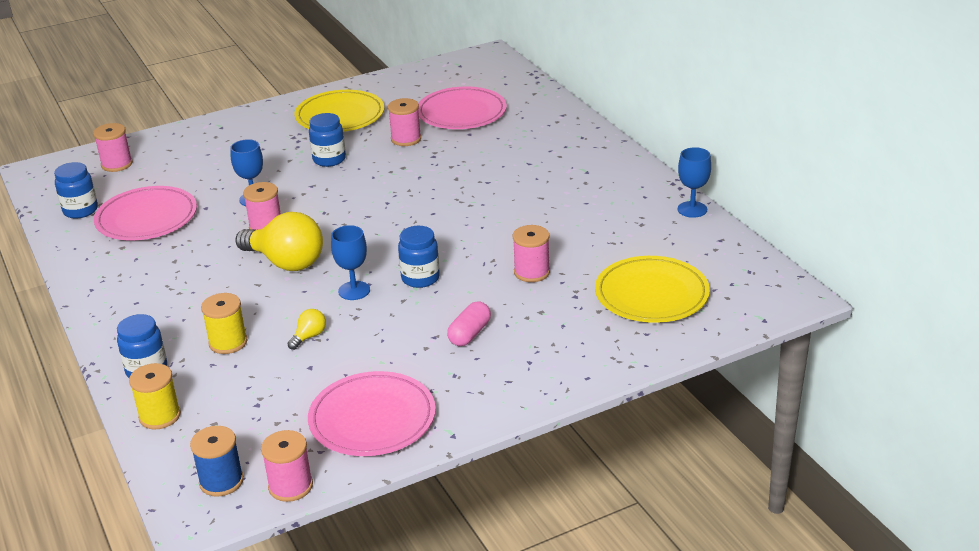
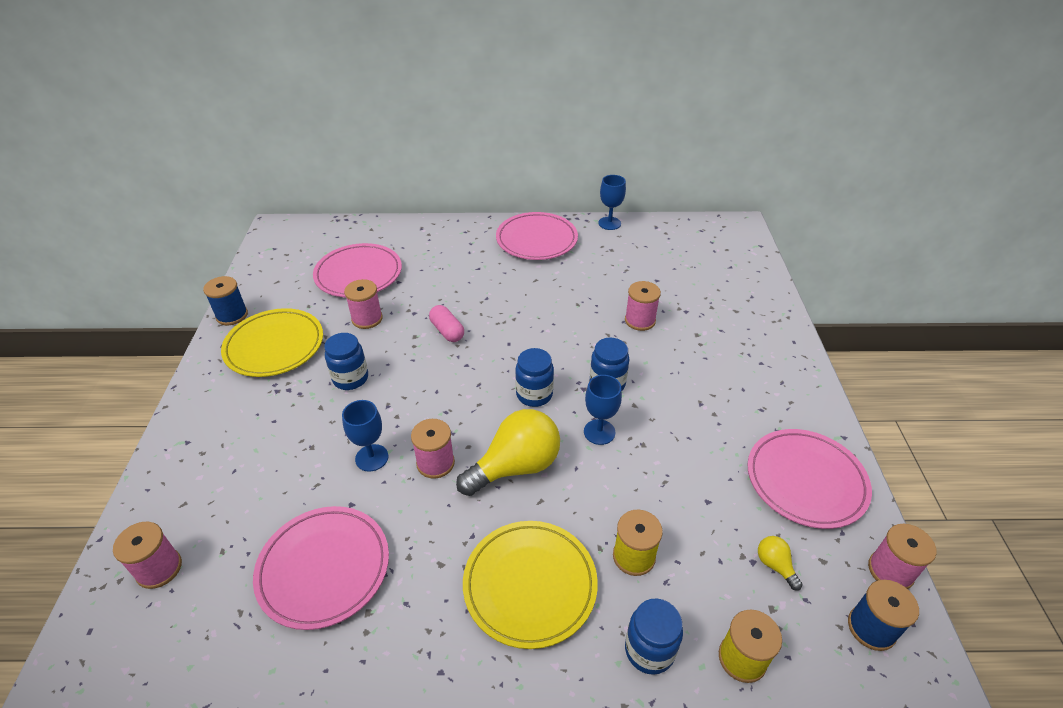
camera: 65 degrees left, 10 degrees up
(80, 210) = (236, 640): blue jar -> blue jar (534, 394)
(309, 336) = (657, 487): yellow light bulb -> yellow light bulb (775, 565)
(360, 86) = (232, 315): none -> blue spool
(469, 334) = (707, 382): pink capsule -> pink capsule (447, 331)
(610, 177) = (536, 240): none -> pink plate
(651, 294) = (705, 277): yellow plate -> yellow plate (530, 585)

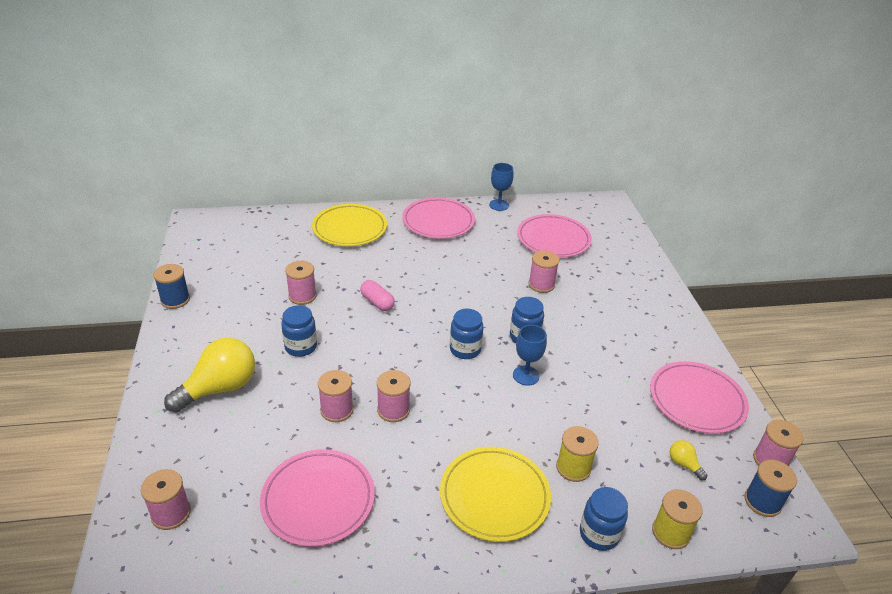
camera: 10 degrees left, 5 degrees down
(274, 346) = (223, 324): yellow plate -> yellow plate (350, 228)
(358, 274) = (284, 258): pink plate -> pink plate (553, 239)
(372, 458) = (337, 410): blue goblet -> pink spool
(515, 467) = (462, 407): yellow light bulb -> yellow light bulb (220, 388)

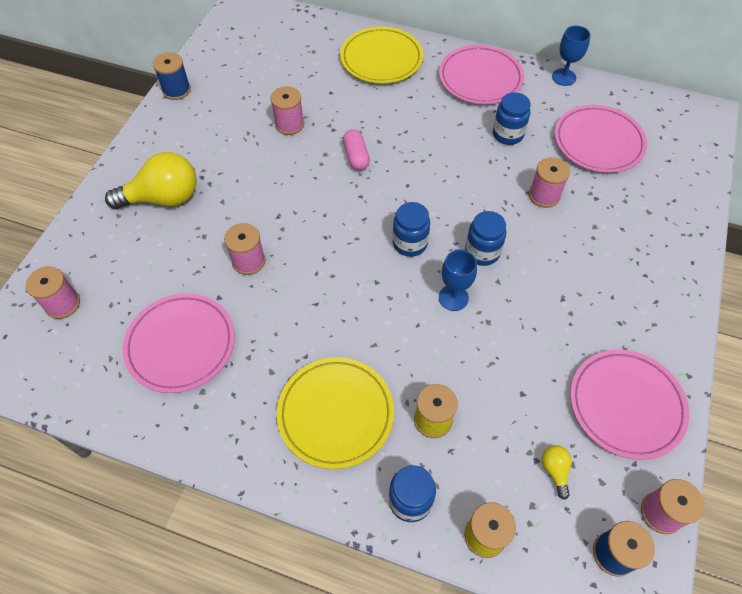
camera: 30 degrees right, 20 degrees up
(301, 347) = (256, 181): blue jar -> blue jar (507, 134)
(393, 410) = (299, 282): pink spool -> none

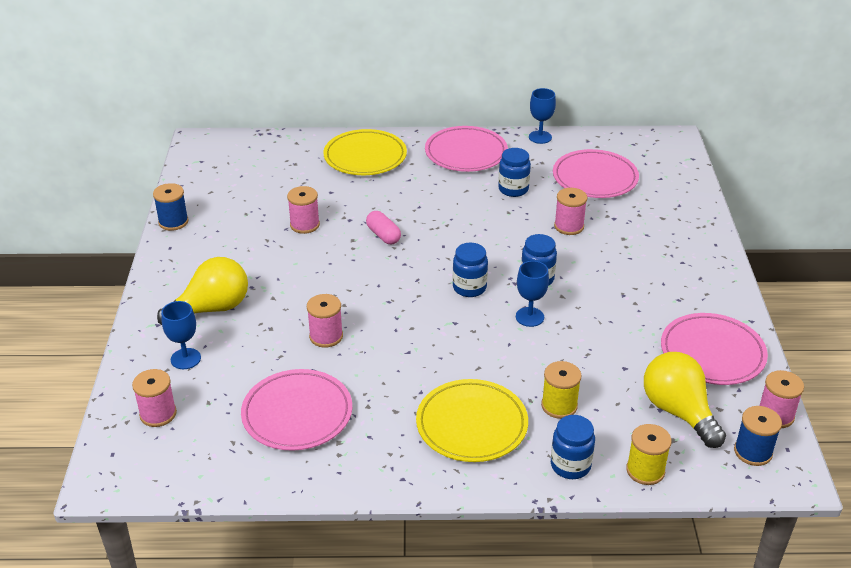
camera: 20 degrees left, 20 degrees down
(115, 248) = (185, 359): none -> blue goblet
(555, 470) = (678, 412): yellow light bulb -> yellow light bulb, size x2.29

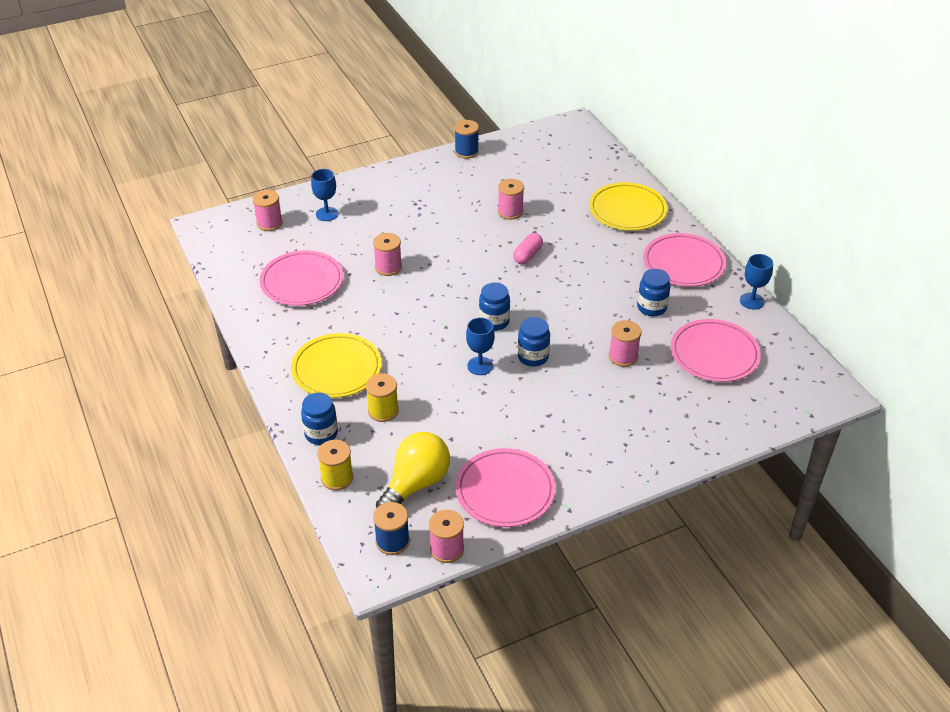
camera: 65 degrees right, 5 degrees up
(212, 309) = (383, 205): yellow light bulb -> none

